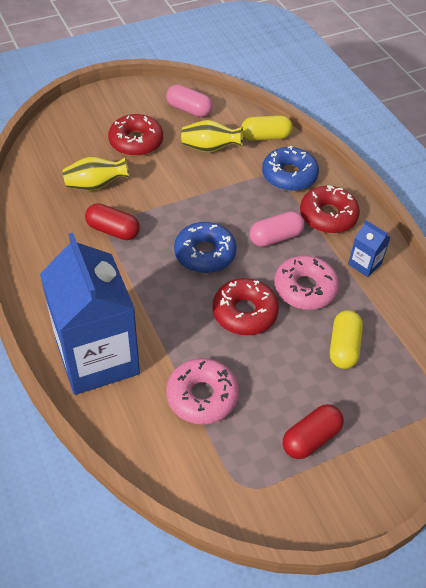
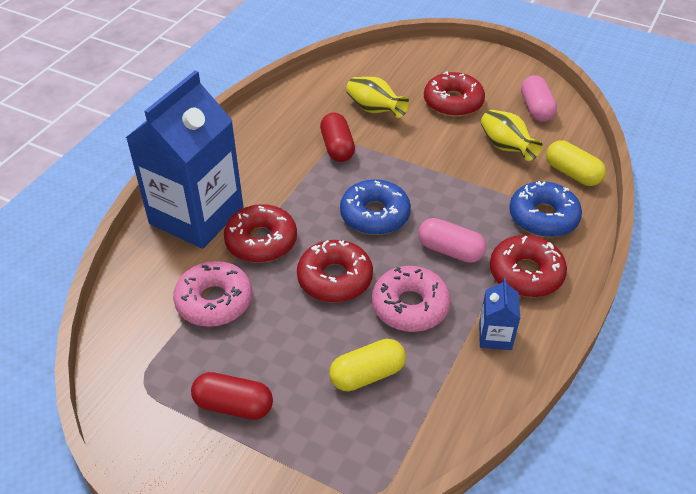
camera: 55 degrees right, 5 degrees down
(167, 333) = (261, 241): none -> red donut

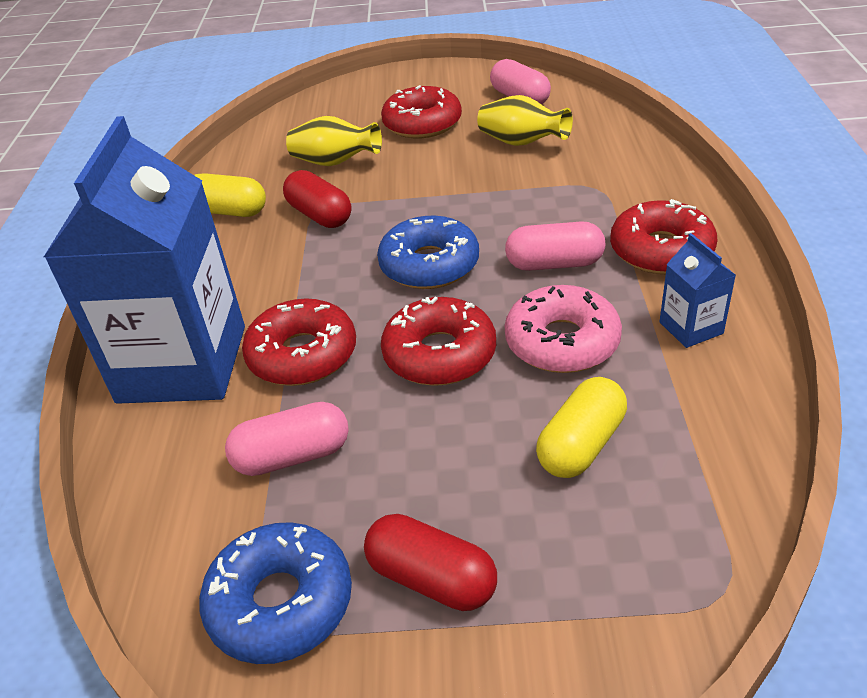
camera: 25 degrees left, 5 degrees down
(214, 301) = (292, 456): pink donut -> pink capsule
(234, 405) = (432, 578): red capsule -> red capsule turned 45 degrees clockwise
(543, 217) = (625, 190): blue donut -> blue donut (280, 603)
(572, 173) = (615, 140): yellow capsule -> yellow capsule (228, 211)

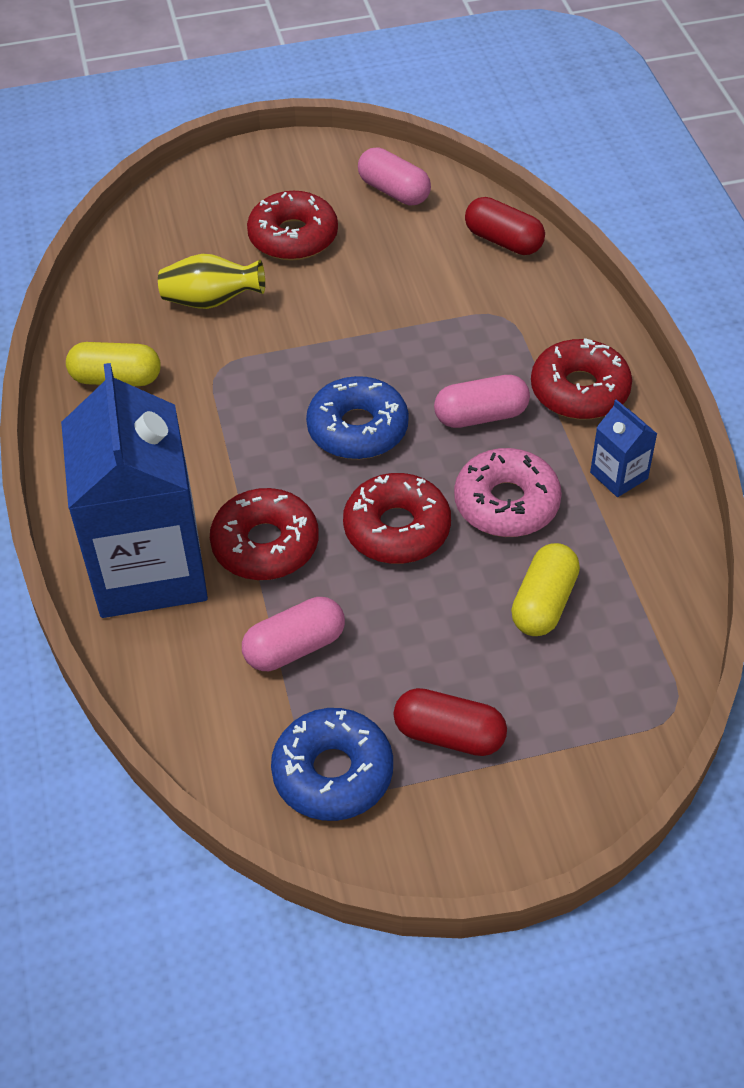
camera: 15 degrees left, 10 degrees up
(320, 215) = (221, 375): red capsule -> red capsule (503, 241)
(521, 143) = (411, 259): yellow vase -> none

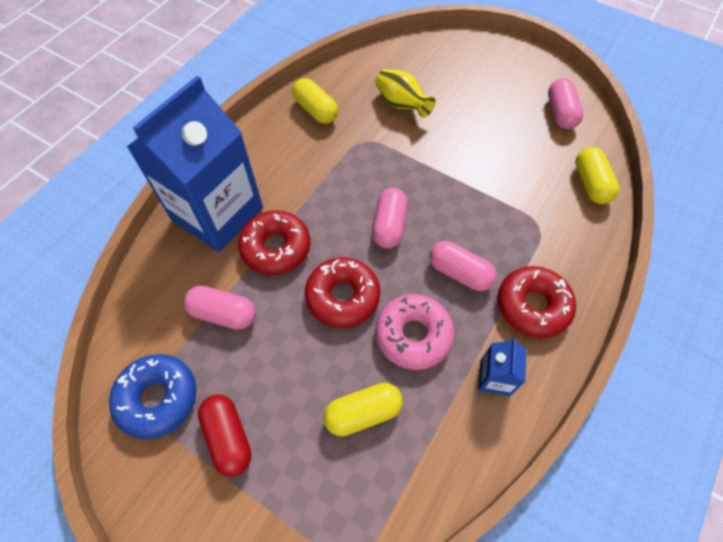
camera: 45 degrees right, 10 degrees up
(293, 237) = (479, 100): red donut -> none
(357, 429) = (389, 225): blue donut -> pink capsule
(503, 241) = (591, 184): red capsule -> yellow capsule

